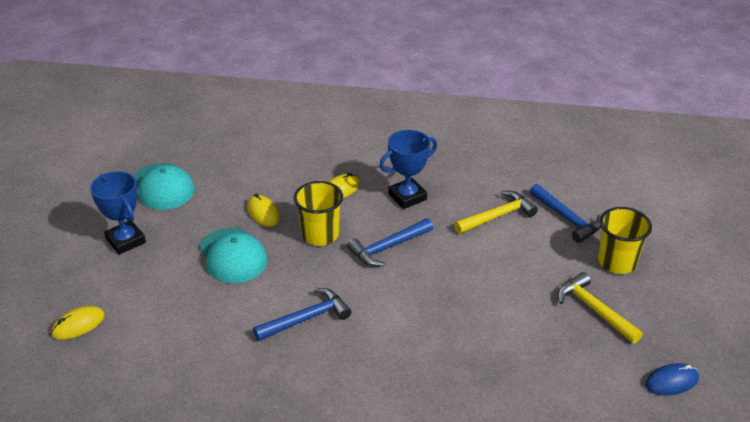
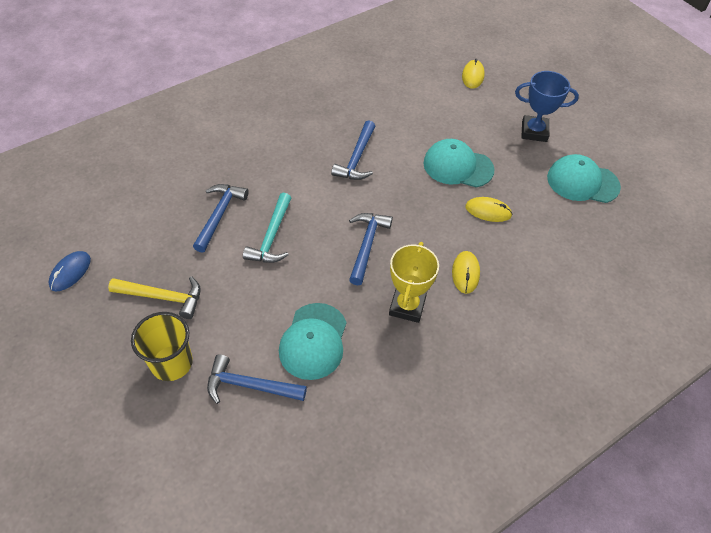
camera: 135 degrees right, 15 degrees up
(320, 235) = (426, 221): yellow cup -> none
(407, 197) = (407, 306): blue trophy -> yellow trophy
(459, 300) = (272, 236): none -> turquoise hammer
(490, 347) = (219, 215): none -> blue hammer
(497, 216) = (313, 341): yellow hammer -> turquoise cap

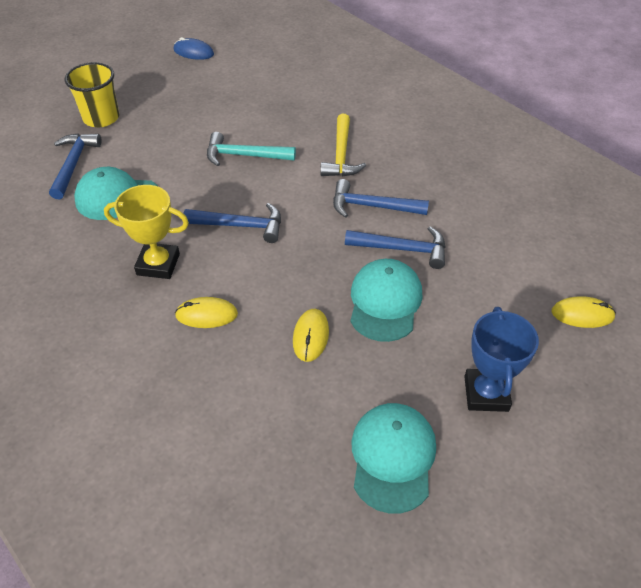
camera: 85 degrees right, 5 degrees down
(162, 297) = (169, 102): yellow hammer -> yellow hammer (341, 155)
(219, 215) = (267, 119): blue hammer -> blue hammer (402, 249)

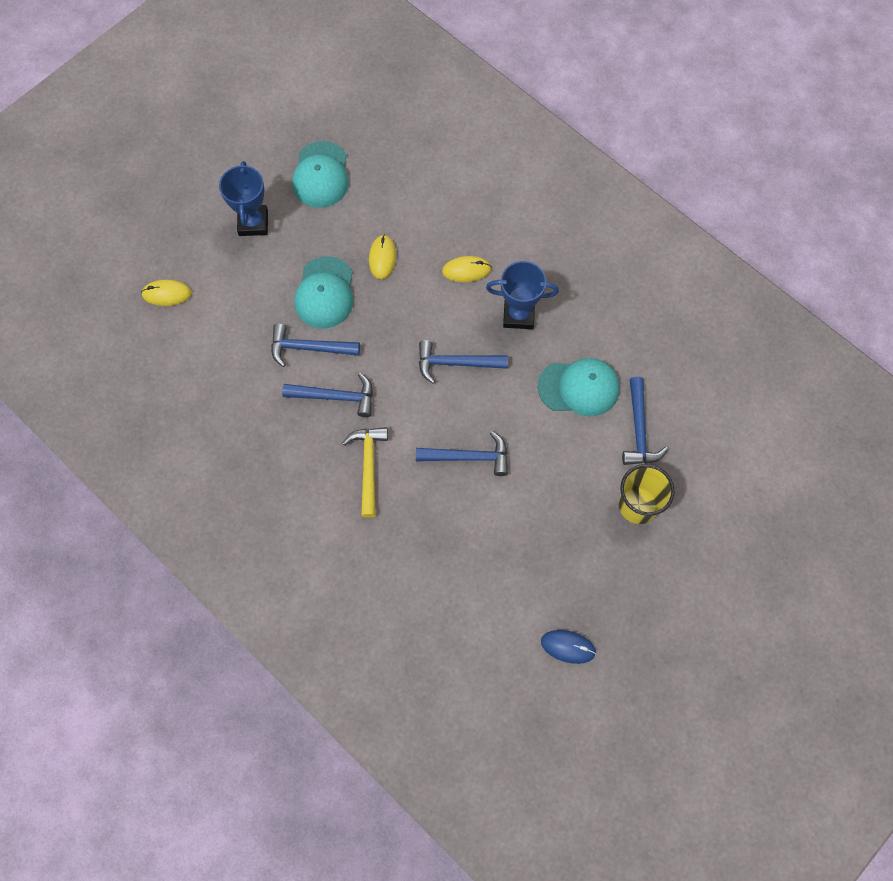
camera: 175 degrees right, 20 degrees up
(158, 264) = (518, 315): yellow trophy -> blue trophy
(244, 155) = (468, 457): turquoise hammer -> blue hammer

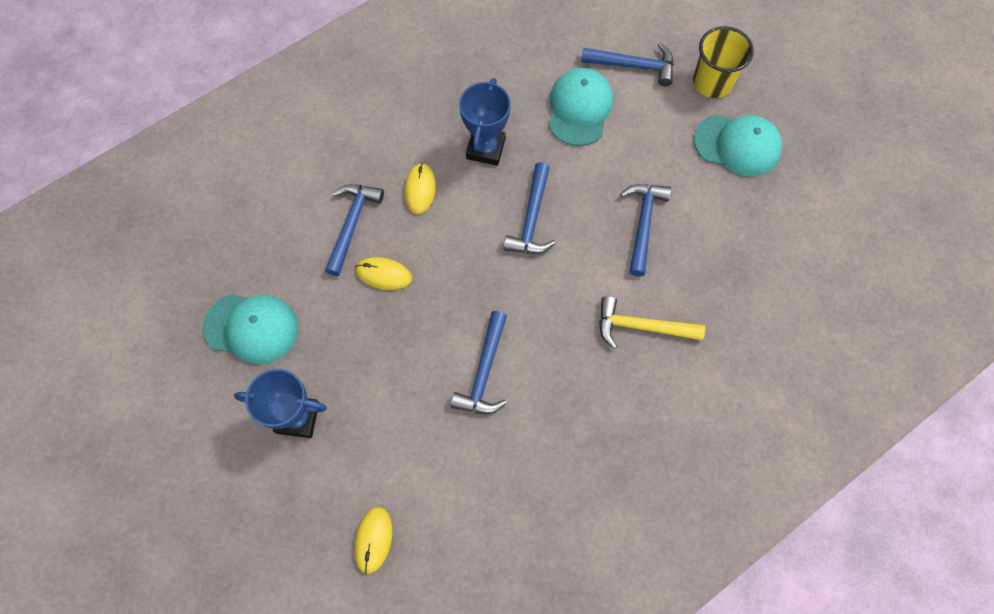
camera: 80 degrees left, 0 degrees up
(325, 293) = (415, 344): turquoise cap -> turquoise cap (737, 145)
(335, 397) = (551, 350): blue hammer -> blue hammer (352, 224)
(568, 646) = (851, 169): blue mouse -> none

